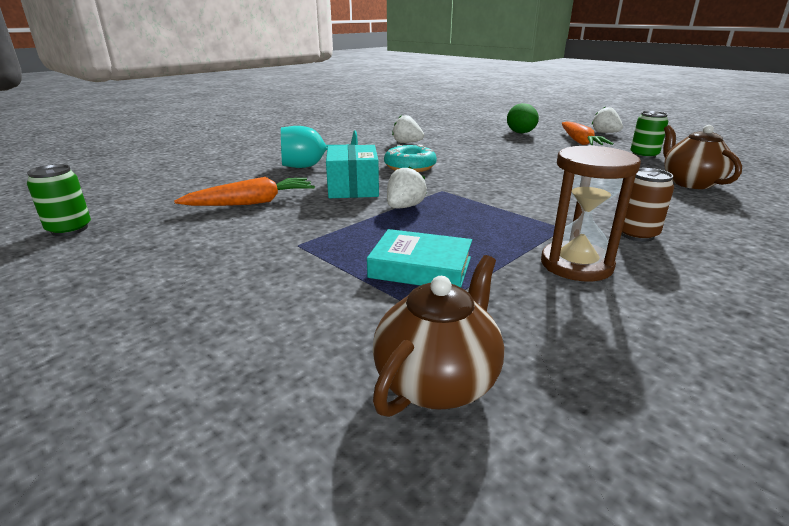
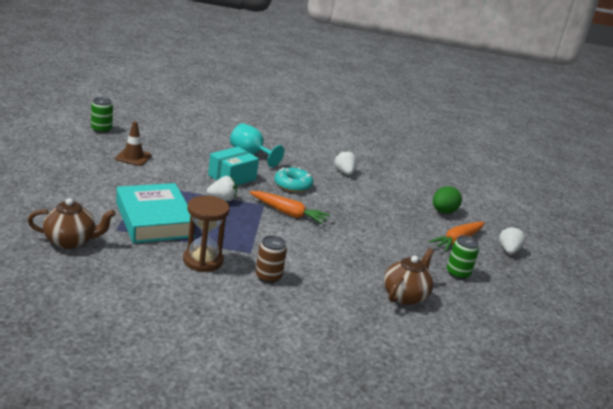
camera: 45 degrees right, 0 degrees up
(202, 230) = (133, 157): none -> brown traffic cone
(251, 203) = (176, 157): orange carrot -> orange carrot (288, 213)
(420, 267) = (154, 219): turquoise book -> turquoise book, size x1.64

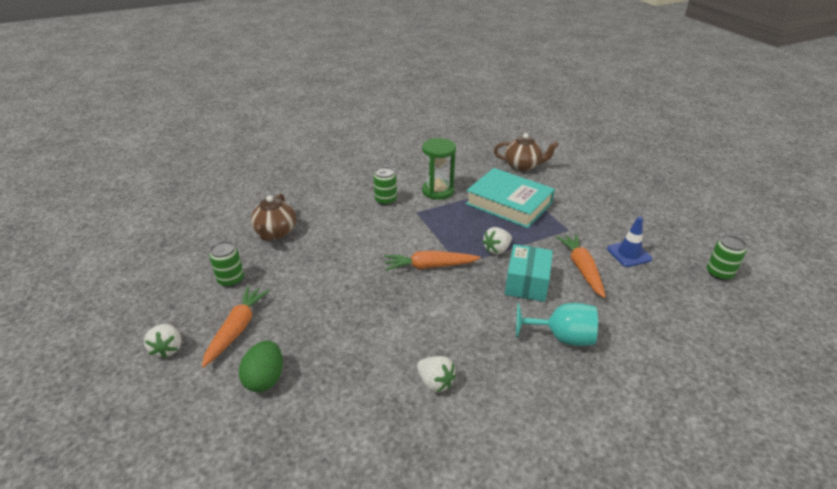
camera: 155 degrees right, 10 degrees up
(71, 241) = (522, 166): brown teapot -> brown teapot turned 135 degrees counterclockwise
(133, 157) = (629, 254): brown traffic cone -> blue traffic cone
(182, 166) = (582, 269): none -> orange carrot
(203, 260) = (438, 191): brown hourglass -> green hourglass
(268, 277) = (385, 200): brown can -> green can
(292, 185) = (464, 310): turquoise donut -> none

